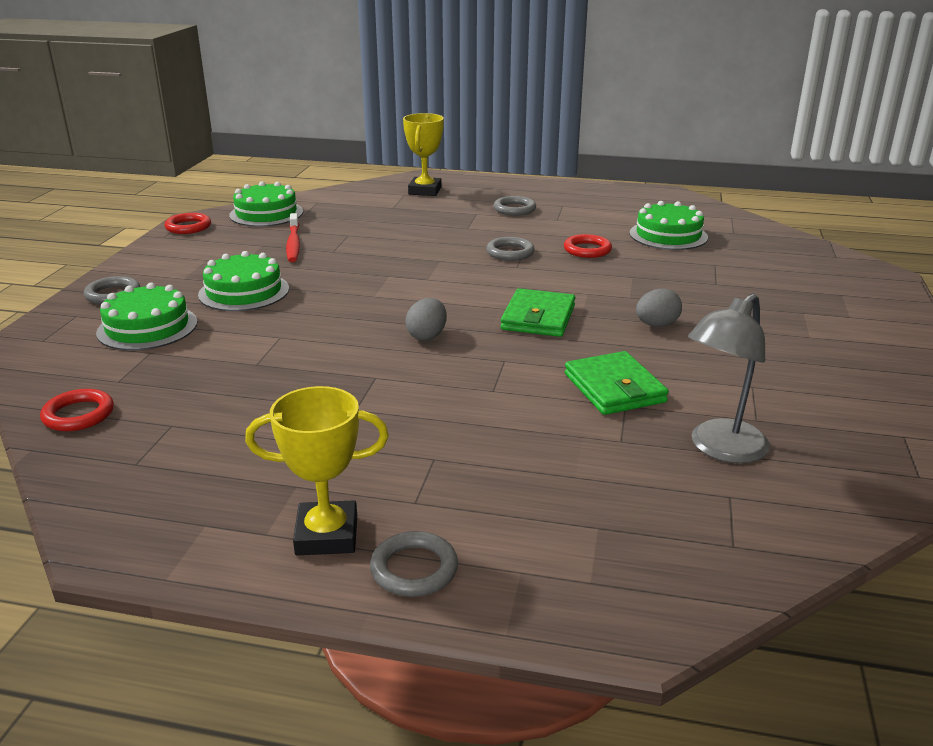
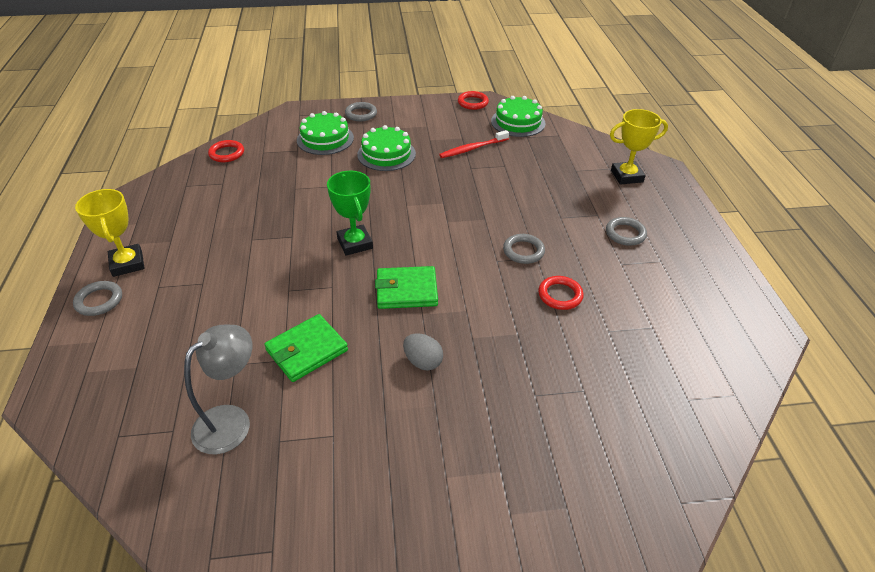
camera: 70 degrees right, 15 degrees up
(427, 336) = (355, 243): grey egg -> green trophy
(668, 235) = (638, 346): green cake -> none
(720, 449) = (231, 421): grey lamp -> grey lamp turned 105 degrees clockwise

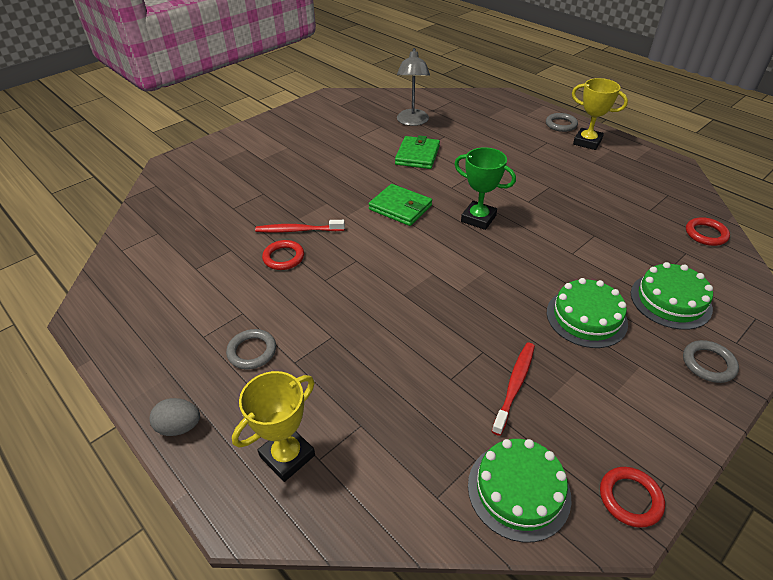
camera: 145 degrees right, 0 degrees up
(406, 290) = (400, 207): green wallet -> green wallet turned 75 degrees clockwise
(423, 361) = (345, 179): grey egg -> grey egg (179, 427)
(523, 251) = (341, 279): grey ring -> none
(527, 318) = (298, 230): none -> red toothbrush

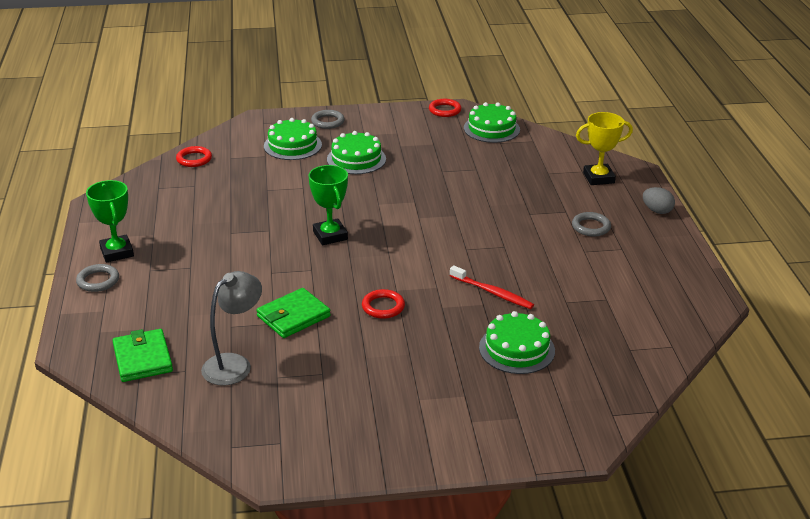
camera: 145 degrees left, 10 degrees down
(247, 197) = (516, 349): none -> green cake
(283, 257) = (524, 275): red ring -> red ring (383, 307)
(400, 207) = (381, 272): green wallet -> green wallet (143, 358)
(514, 386) = (444, 153): red toothbrush -> none
(587, 142) = (117, 252): yellow trophy -> green trophy

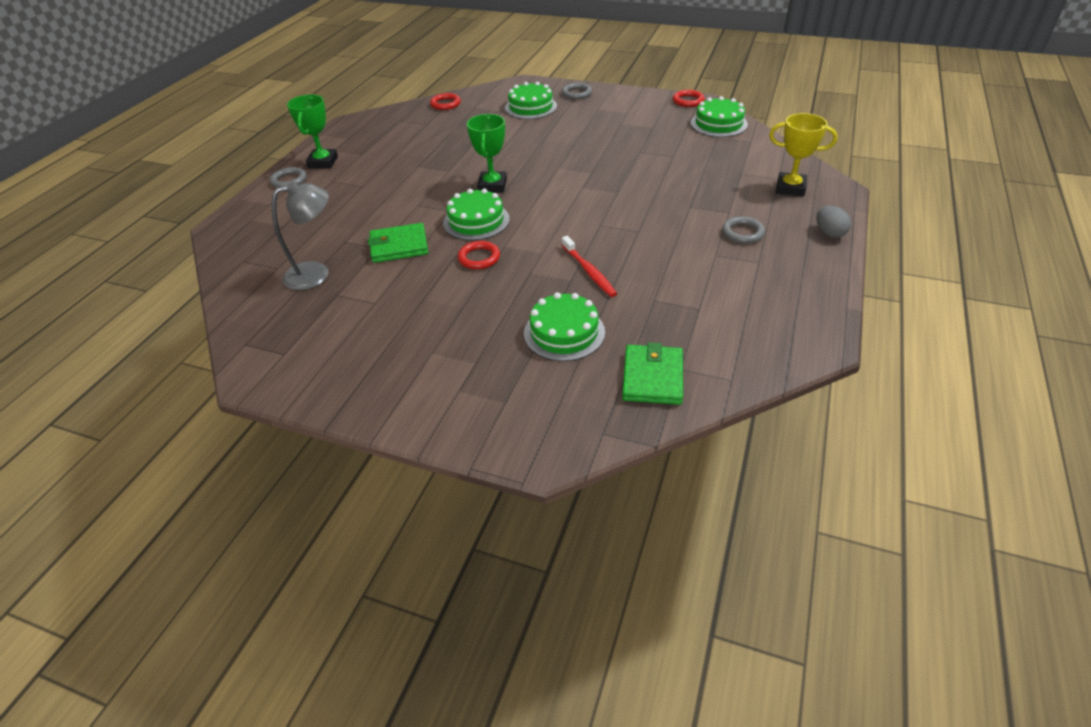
camera: 30 degrees right, 10 degrees up
(143, 358) = (258, 249): green wallet -> green wallet (652, 377)
(356, 159) = (573, 127): green cake -> green cake (476, 221)

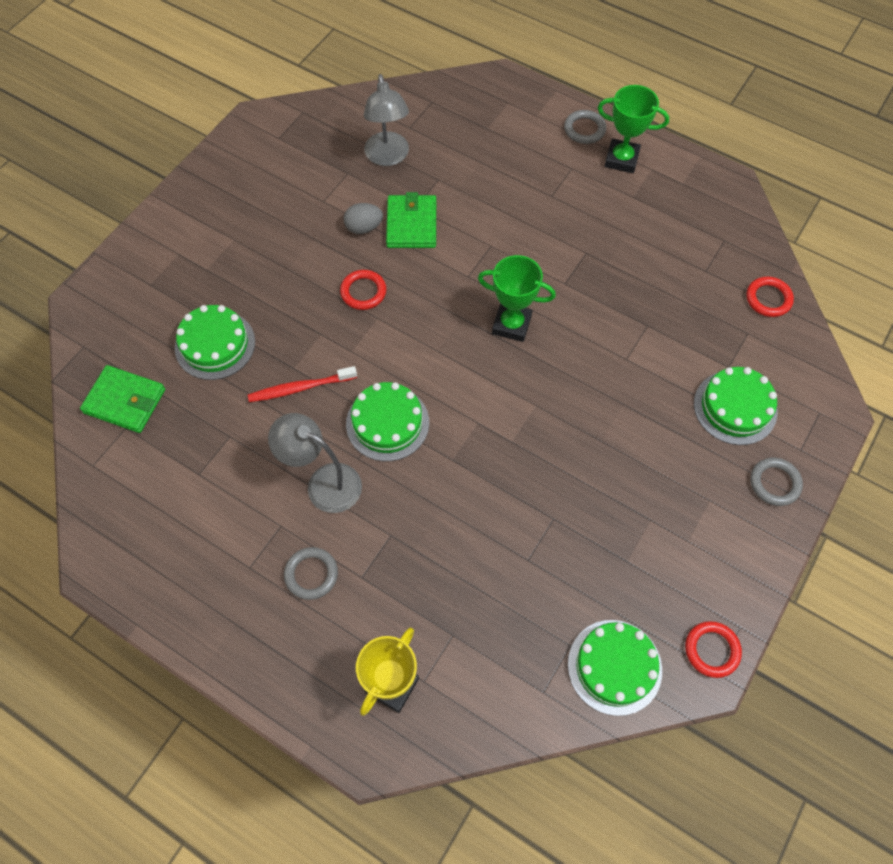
camera: 100 degrees right, 20 degrees up
(476, 221) = (437, 298): green cake -> green cake (387, 423)
(668, 242) = (324, 483): none -> grey lamp
(829, 233) = (272, 681): grey egg -> grey egg (364, 227)

